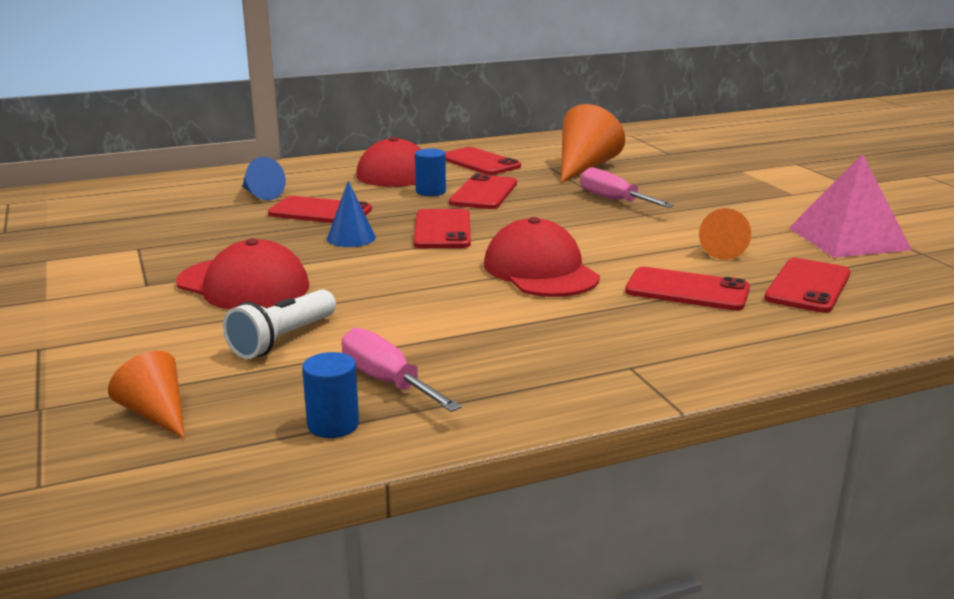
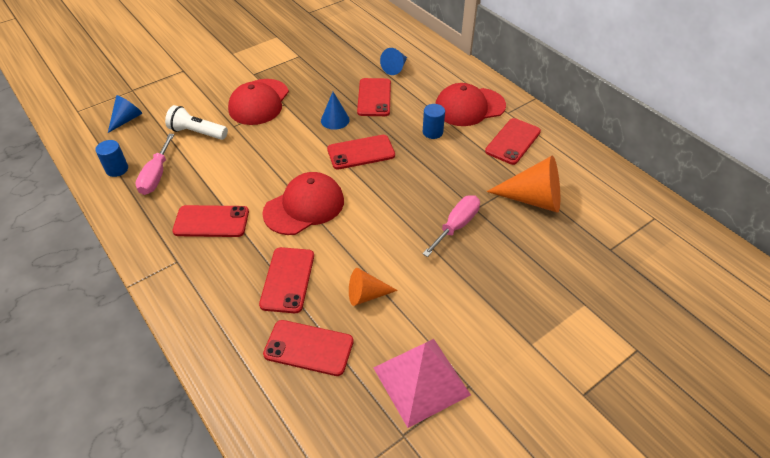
camera: 75 degrees right, 25 degrees up
(156, 414) = (127, 119): orange cone -> blue cone
(387, 381) = (156, 175): pink screwdriver -> pink screwdriver turned 150 degrees clockwise
(483, 193) = (441, 156): red phone -> red phone (211, 221)

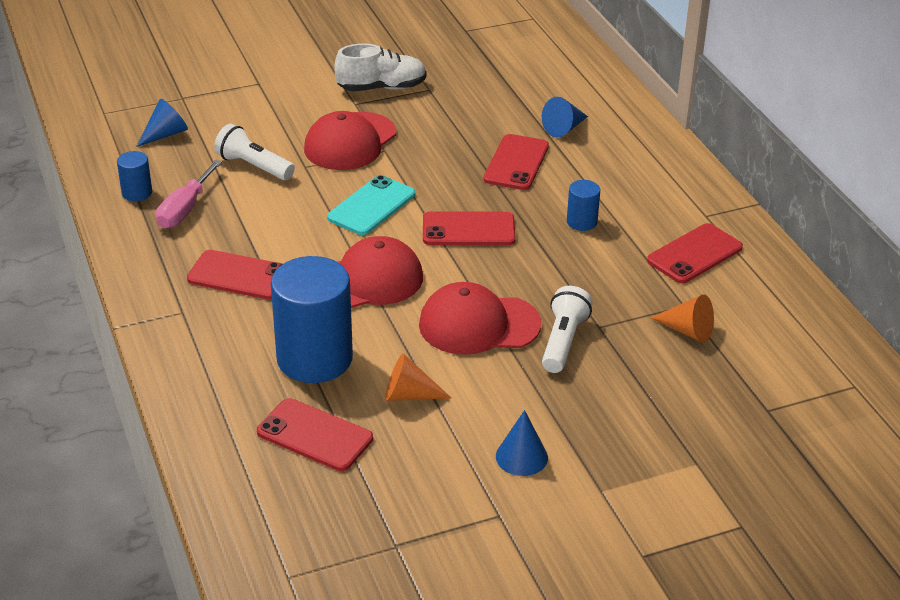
camera: 15 degrees right, 10 degrees down
(267, 60) = (382, 88): none -> white shoe
(288, 280) = (314, 359): red phone -> blue cylinder
(289, 147) = (371, 206): none -> turquoise phone
(335, 120) = (448, 182): blue cone -> blue cone (521, 457)
(421, 380) = (441, 497): pink pyramid -> none
(456, 226) = (563, 341): pink screwdriver -> white flashlight
(469, 107) = (651, 199): red cap -> red cap (479, 324)
(533, 199) = (687, 330): orange cone -> orange cone, size x0.59

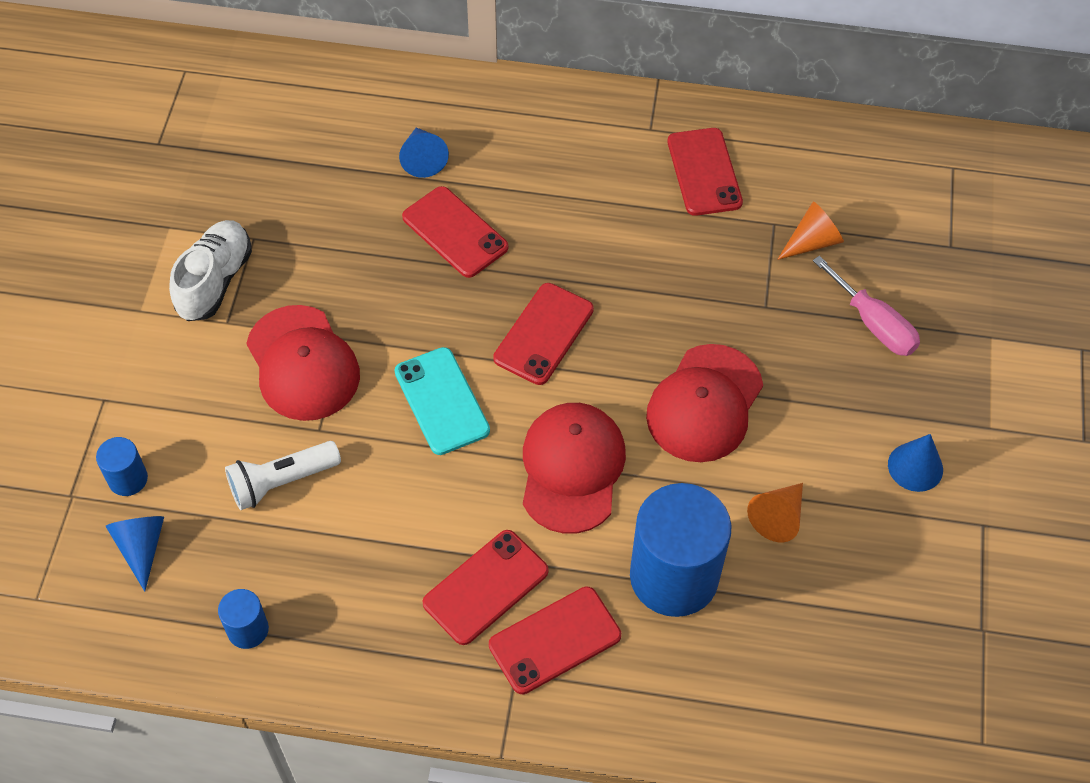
camera: 60 degrees left, 20 degrees up
(185, 209) = (319, 590): pink screwdriver -> pink screwdriver (873, 324)
(314, 435) = (794, 630): red phone -> red phone (555, 640)
(563, 341) = (771, 347): white flashlight -> none
(582, 222) = (595, 232): blue cylinder -> blue cylinder (128, 479)

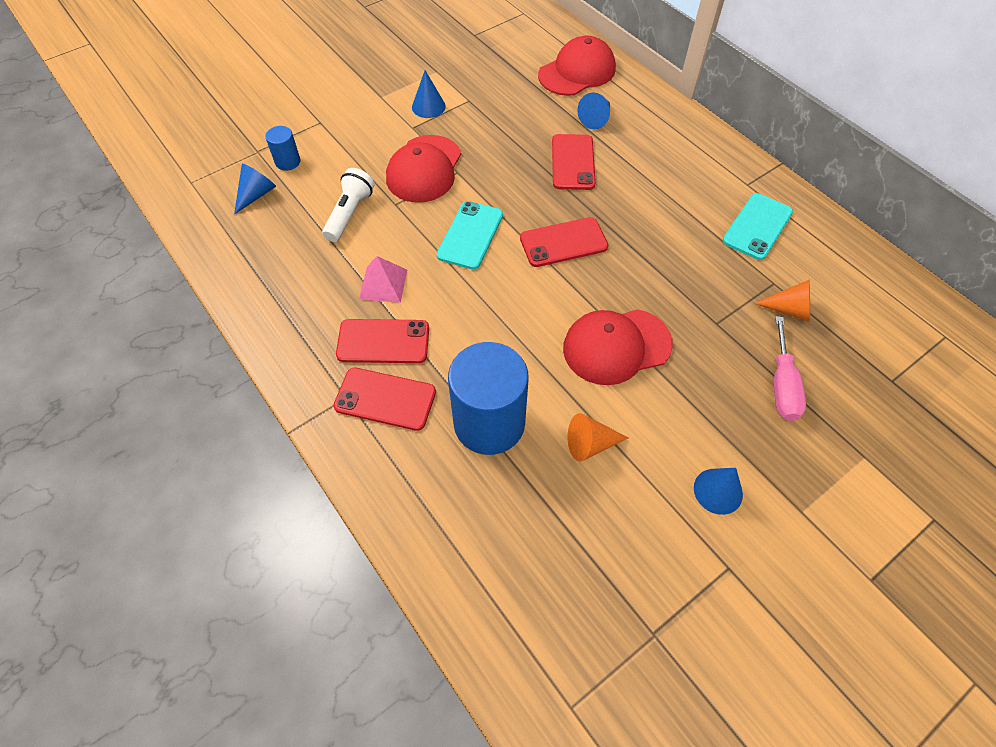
camera: 45 degrees right, 0 degrees up
(215, 281) = (428, 106): white shoe -> blue cone
(248, 630) = (253, 267): blue cylinder -> none
(281, 482) = (350, 213): white flashlight -> white flashlight turned 90 degrees clockwise
(414, 529) = (383, 284): none -> pink pyramid
(572, 469) = (499, 320): red cap -> red cap (577, 72)
(704, 172) = (757, 227): red phone -> turquoise phone

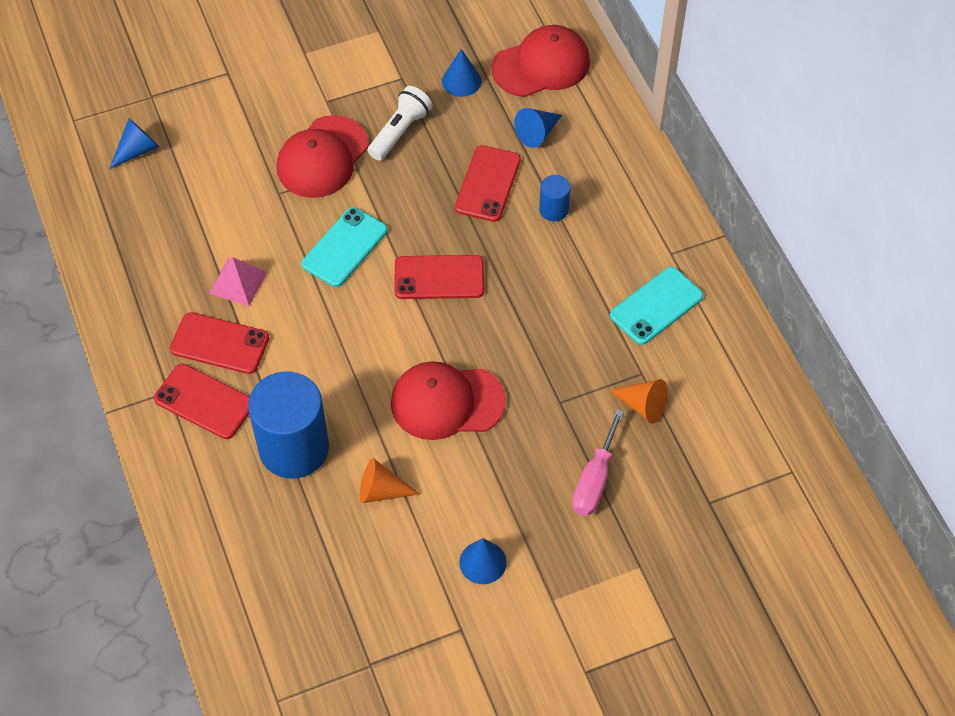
camera: 15 degrees right, 0 degrees up
(288, 162) = (180, 117): blue cylinder -> blue cylinder (553, 210)
(350, 213) = (227, 194): white flashlight -> white flashlight (400, 131)
(428, 106) = (353, 77): blue cone -> blue cone (461, 81)

